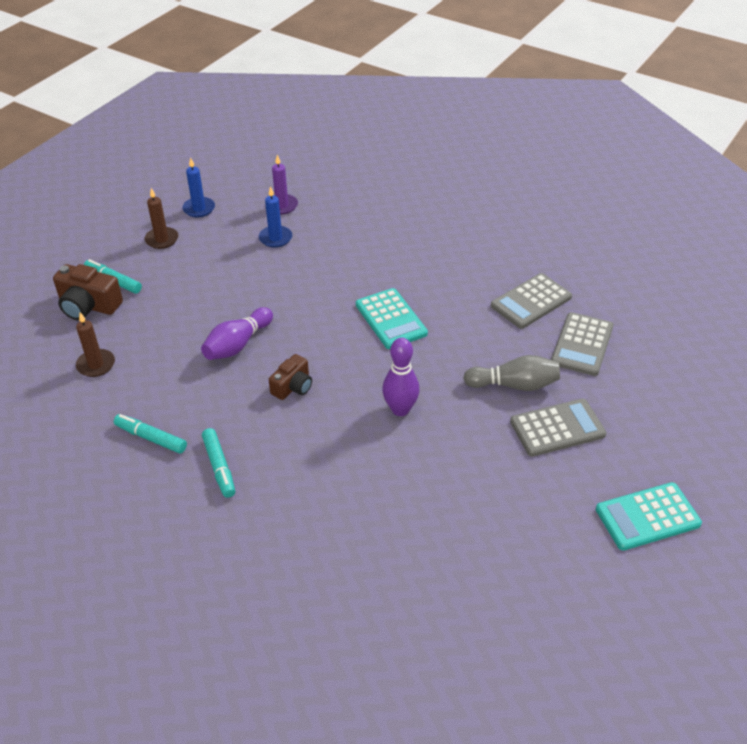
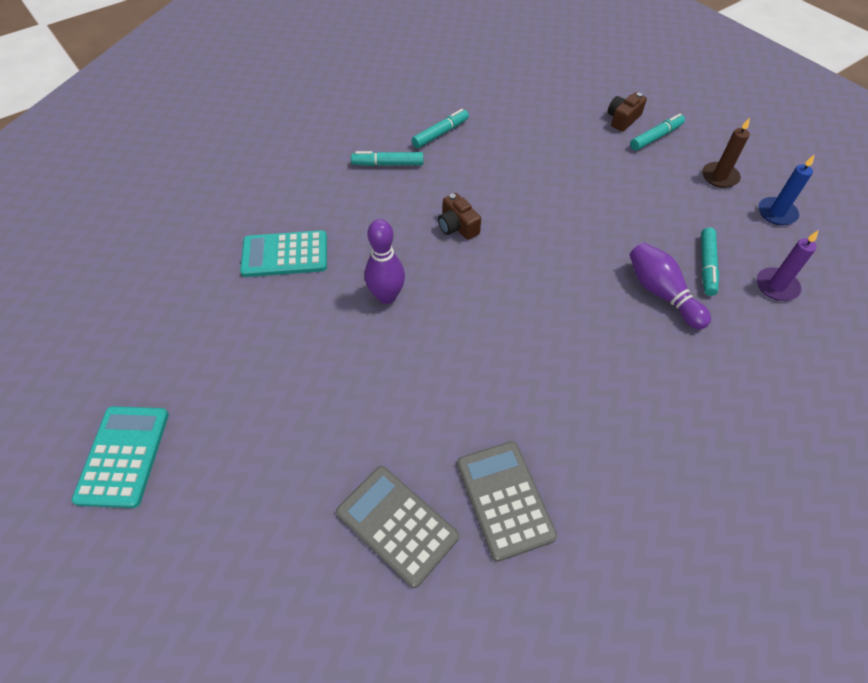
camera: 110 degrees right, 10 degrees up
(88, 306) = (622, 119): brown camera -> brown camera, size x0.65
(96, 365) = (541, 115): brown candle -> none
(238, 344) = (532, 201): purple bowling pin -> purple bowling pin (661, 293)
(275, 238) = (706, 266): blue candle -> turquoise marker
(391, 319) = (525, 330): turquoise calculator -> turquoise calculator (285, 254)
(514, 385) = (367, 412): grey bowling pin -> none
(557, 428) = (283, 426): grey calculator -> none

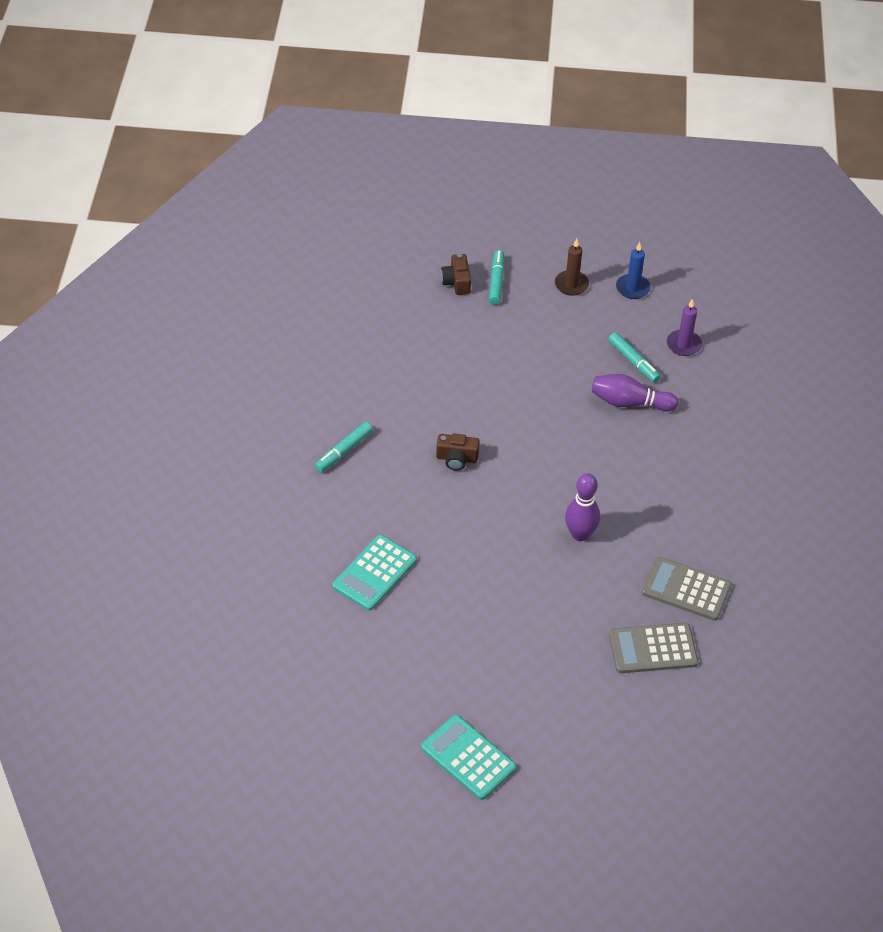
camera: 50 degrees left, 5 degrees down
(386, 296) = (479, 542): purple bowling pin -> purple bowling pin (580, 534)
(440, 134) = (345, 396): turquoise marker -> none

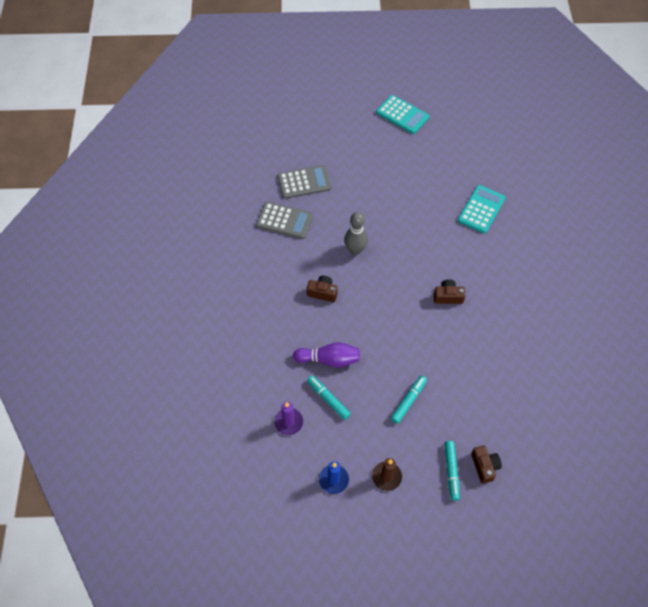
camera: 175 degrees right, 10 degrees up
(344, 451) = (527, 293): turquoise marker -> turquoise marker (408, 401)
(580, 534) = (355, 250): purple bowling pin -> grey bowling pin
(633, 482) = (322, 292): none -> brown camera

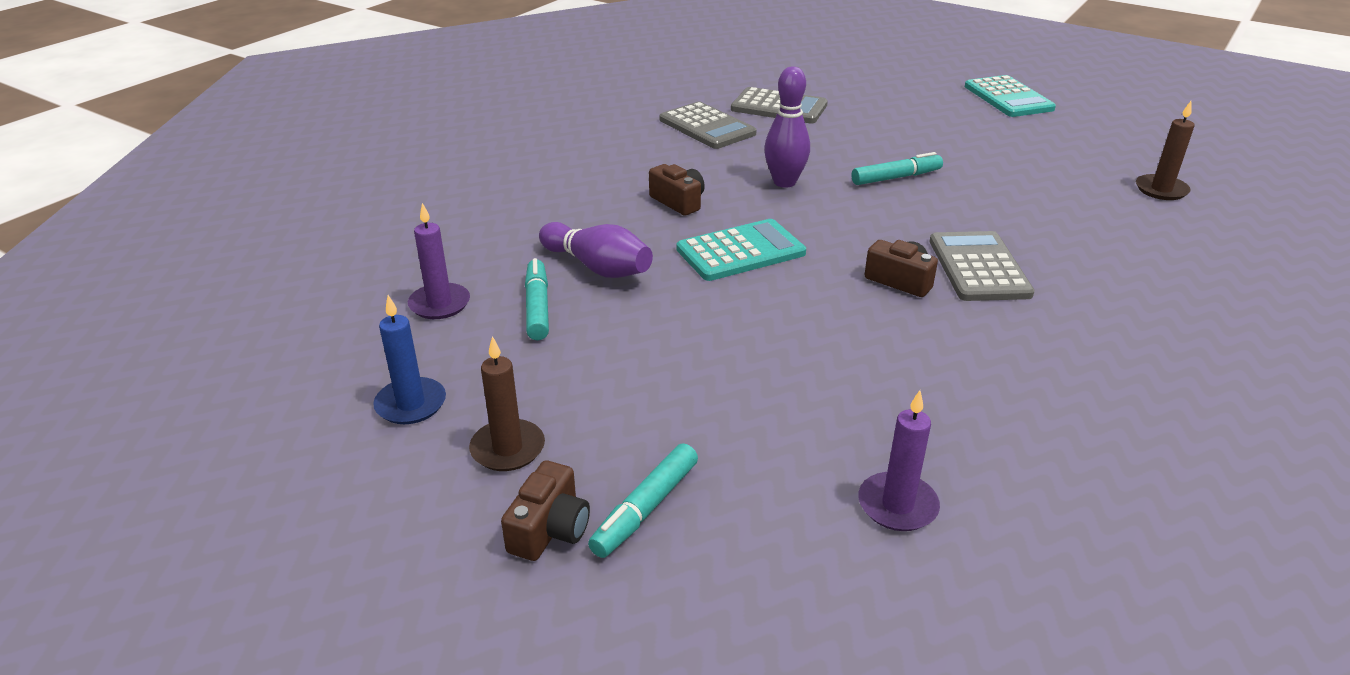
camera: 35 degrees right, 25 degrees down
(355, 250) = (784, 182): grey bowling pin -> purple bowling pin
(408, 401) = (676, 370): turquoise marker -> turquoise marker (896, 177)
(469, 270) = (978, 267): none -> grey calculator
(481, 209) = (1069, 214): turquoise calculator -> turquoise calculator (740, 251)
(484, 466) = (730, 539): brown camera -> brown camera (549, 529)
(505, 169) = (1161, 190): none -> brown candle
(520, 419) = (897, 505): none -> purple candle

